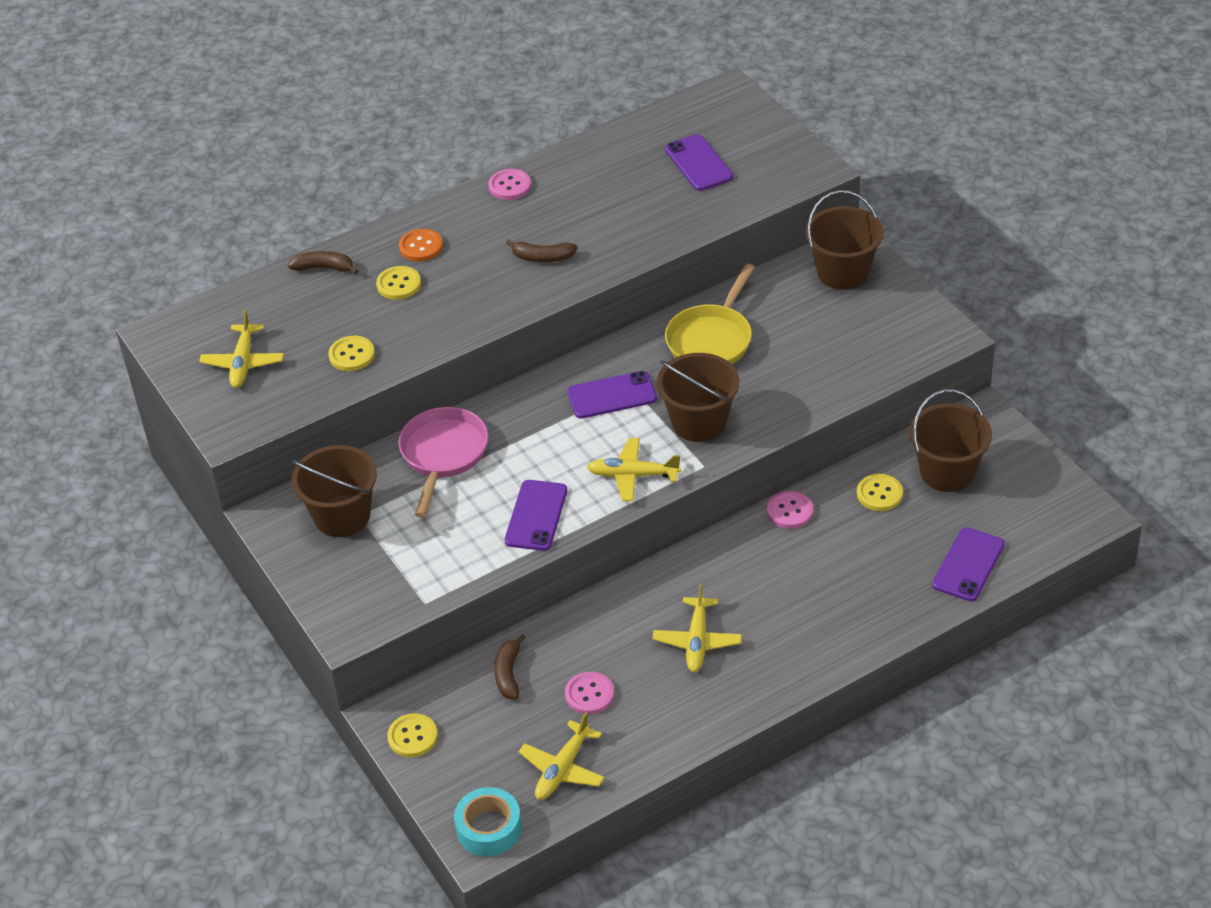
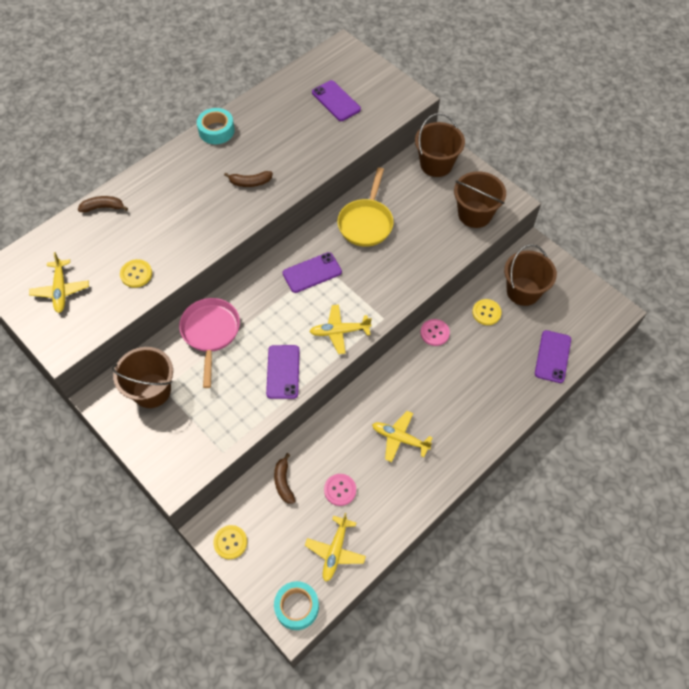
camera: 15 degrees left, 15 degrees up
(399, 284) = (157, 214): yellow button -> none
(421, 246) = (166, 183): orange button -> none
(510, 186) = (216, 131): pink button -> turquoise tape
(697, 641) = (399, 438): yellow plane -> yellow plane turned 120 degrees clockwise
(699, 422) = (373, 285): brown bucket -> brown bucket (474, 214)

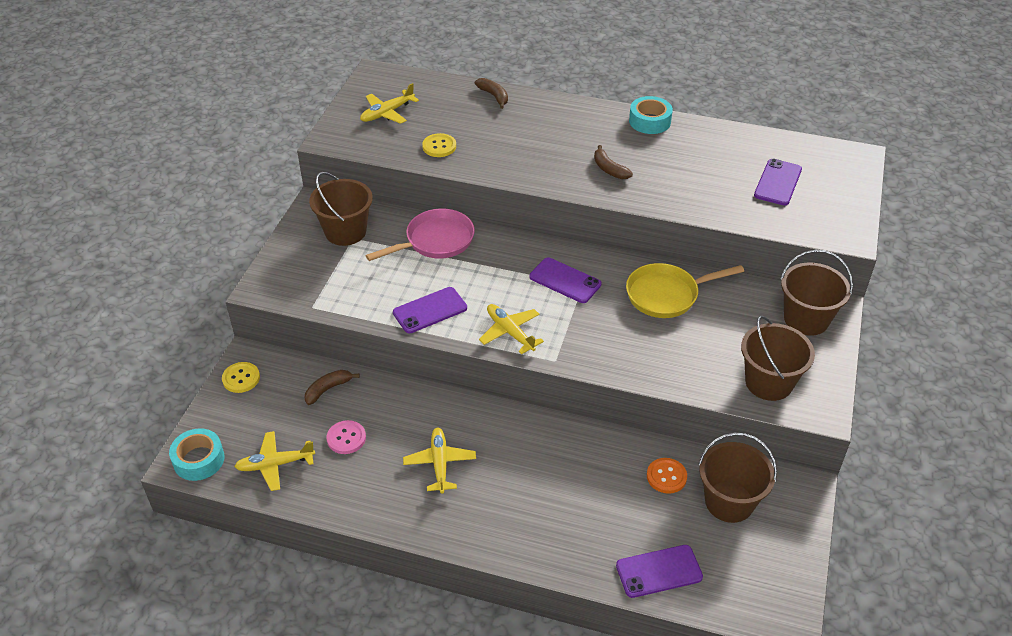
camera: 60 degrees right, 15 degrees down
(434, 333) = (598, 438): pink button -> none
(486, 313) = (666, 476): yellow button -> orange button

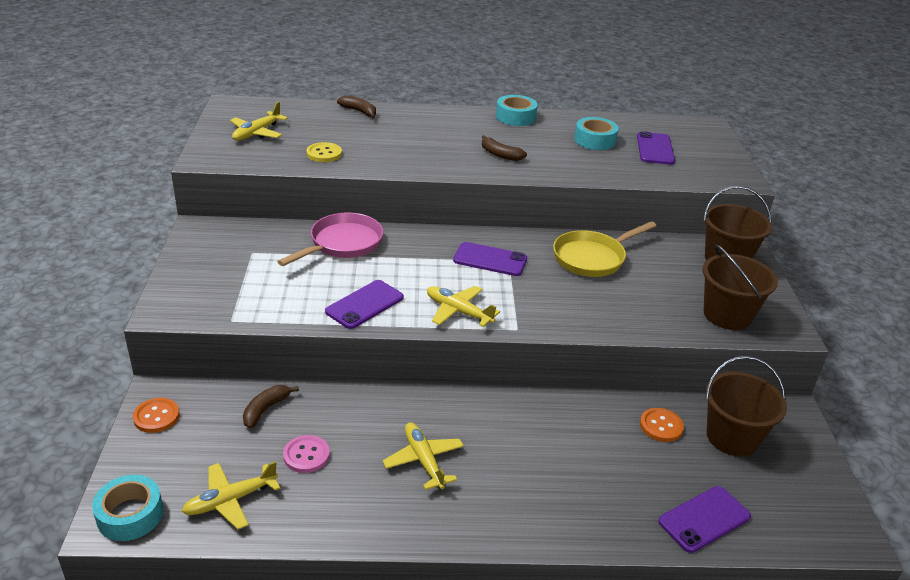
camera: 20 degrees left, 10 degrees down
(241, 378) = (156, 416): yellow button -> orange button
(345, 232) = (241, 248): brown bucket -> none
(718, 163) = (595, 140): none -> turquoise tape

